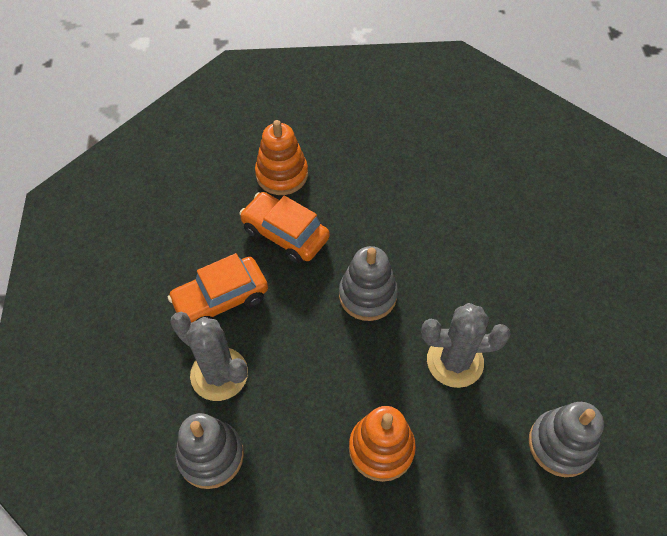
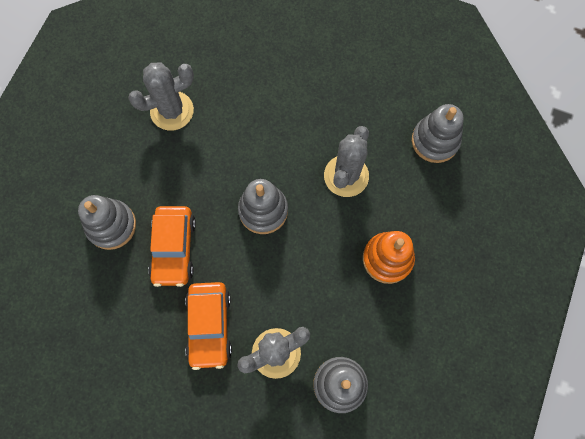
camera: 65 degrees left, 15 degrees up
(282, 174) = (111, 225): orange stacking toy -> grey stacking toy
(285, 234) = (174, 249): orange car -> orange car turned 60 degrees counterclockwise
(425, 170) = (172, 111): none -> grey cactus

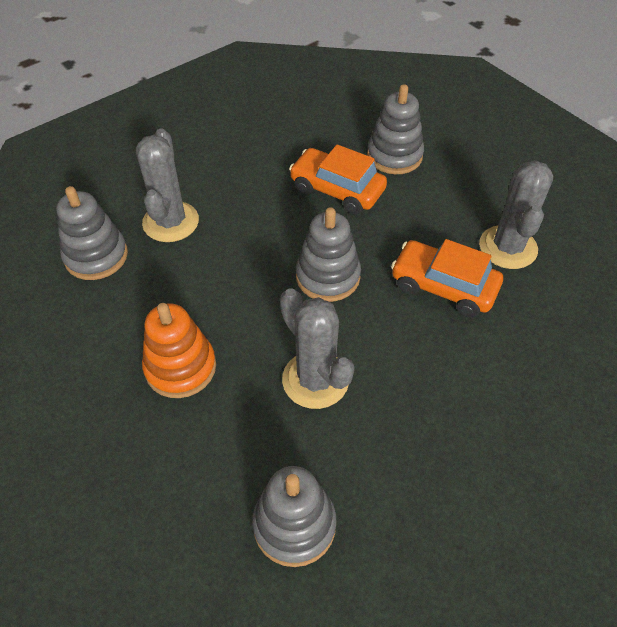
camera: 120 degrees right, 20 degrees down
(209, 326) = (239, 186): orange car -> orange car (443, 286)

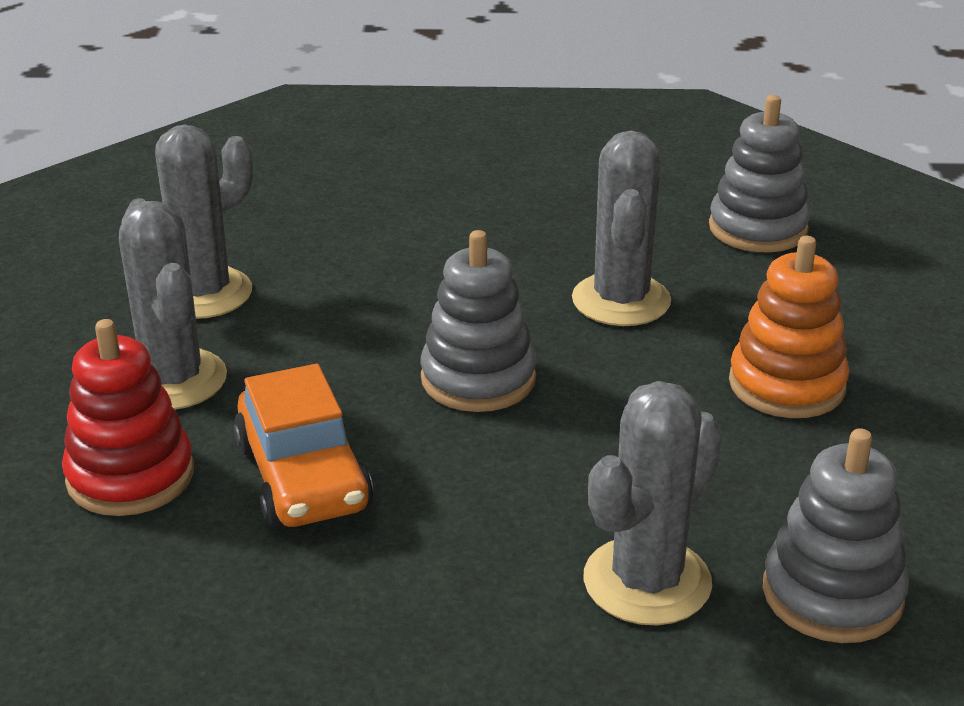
camera: 140 degrees left, 20 degrees down
(394, 156) = (130, 476): grey stacking toy -> red stacking toy
(443, 286) = (347, 300): orange car -> none
(444, 198) = (173, 380): none -> grey cactus

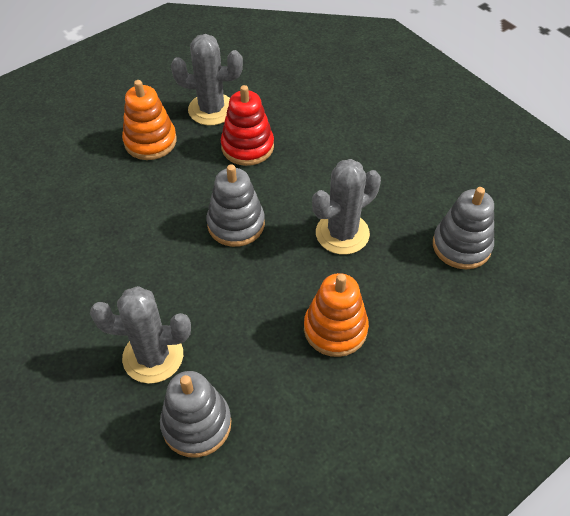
camera: 50 degrees right, 20 degrees up
(130, 476) = (87, 171): red stacking toy -> red stacking toy (247, 147)
(173, 380) = (150, 141): grey cactus -> orange stacking toy
(303, 477) = (127, 215): orange car -> none

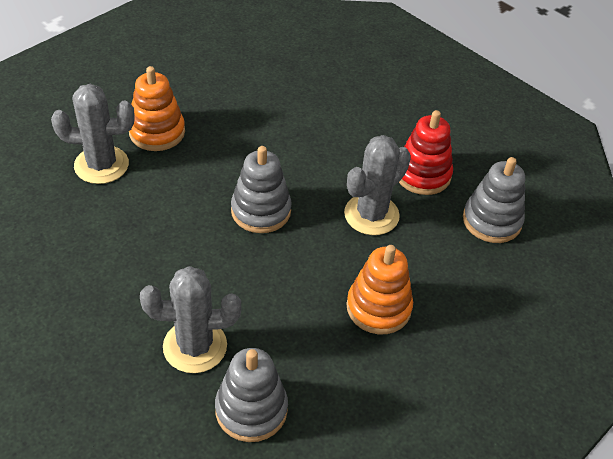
camera: 10 degrees left, 5 degrees down
(211, 109) = (217, 98): grey cactus -> grey cactus (101, 165)
(247, 147) = (261, 134): red stacking toy -> red stacking toy (422, 174)

